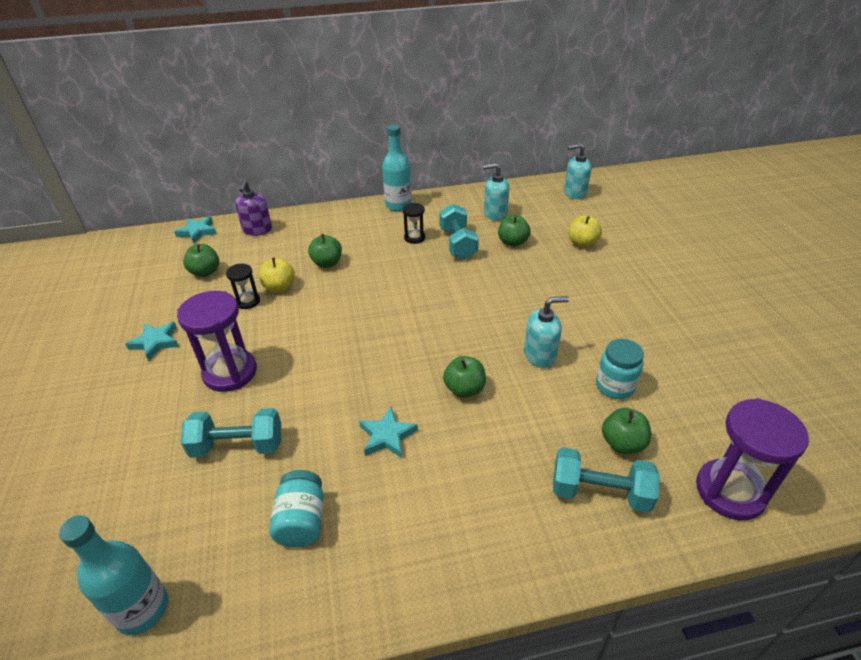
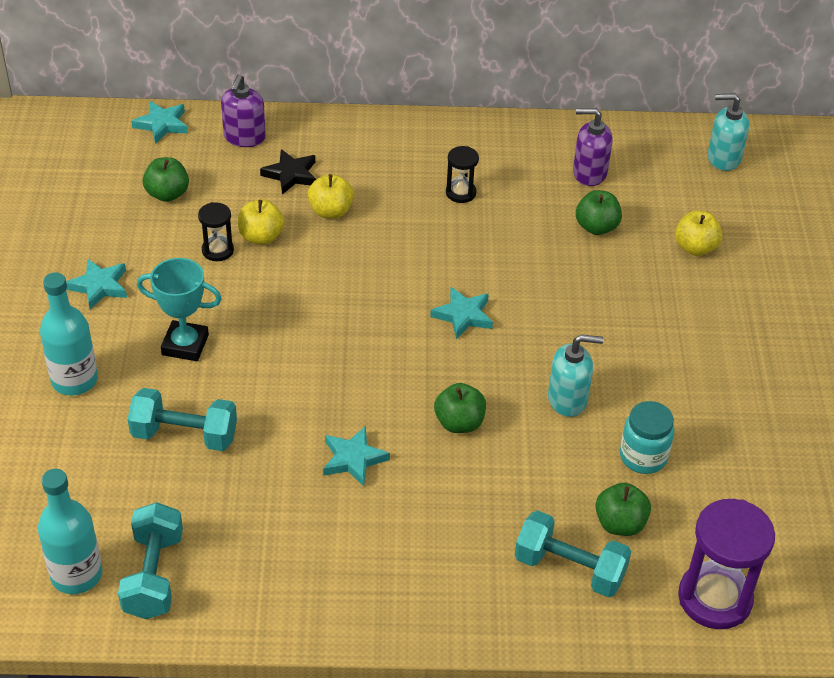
camera: 10 degrees right, 5 degrees up
(230, 372) = (185, 345): purple hourglass -> turquoise trophy
(294, 246) = (291, 175): none -> black star
(301, 521) = (242, 528): turquoise jar -> none
(327, 263) = (330, 211): green apple -> yellow apple
(398, 205) = (453, 131): turquoise bottle -> turquoise bottle (74, 380)
(441, 312) = (463, 315): none -> turquoise star
(458, 244) = (518, 215): turquoise dumbbell -> turquoise dumbbell (154, 575)
(495, 214) = (589, 173): turquoise soap dispenser -> purple soap dispenser

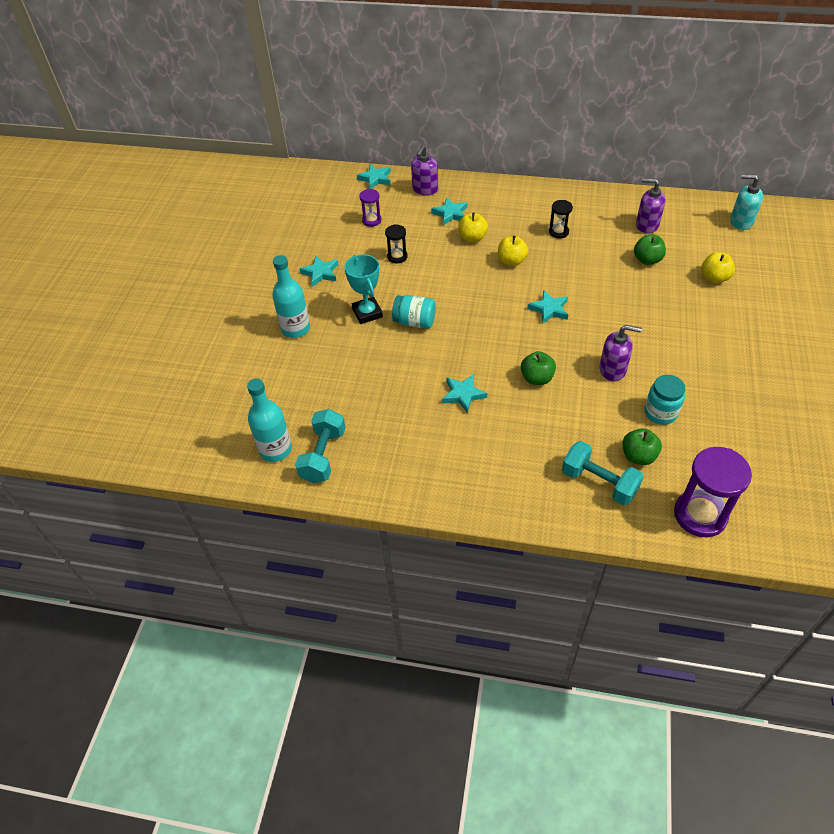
camera: 15 degrees right, 5 degrees up
(167, 194) = (371, 220): green apple -> purple hourglass
(184, 435) = (357, 369): turquoise dumbbell -> none
(185, 345) = (367, 313): turquoise trophy -> turquoise trophy turned 45 degrees clockwise
(261, 237) = (426, 250): yellow apple -> yellow apple (511, 261)
(262, 352) = (414, 322): none -> turquoise jar
(291, 175) = (450, 214): black star -> turquoise star
(568, 399) = (613, 370): turquoise soap dispenser -> purple soap dispenser

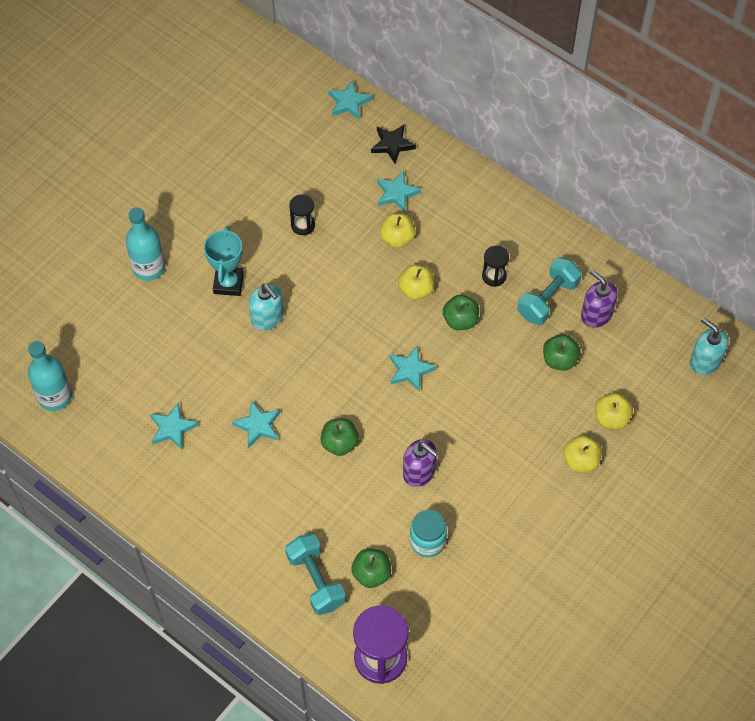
camera: 25 degrees right, 10 degrees up
(320, 273) = (213, 208): turquoise star -> turquoise star (172, 428)
(323, 455) = (93, 425): turquoise dumbbell -> turquoise dumbbell (548, 299)
(371, 220) = (307, 162): purple hourglass -> none
(414, 322) = (267, 317): turquoise jar -> turquoise soap dispenser
(425, 189) = (392, 145): purple soap dispenser -> black star
(558, 266) = (460, 320): none -> green apple
(719, 311) = (580, 461): none -> yellow apple

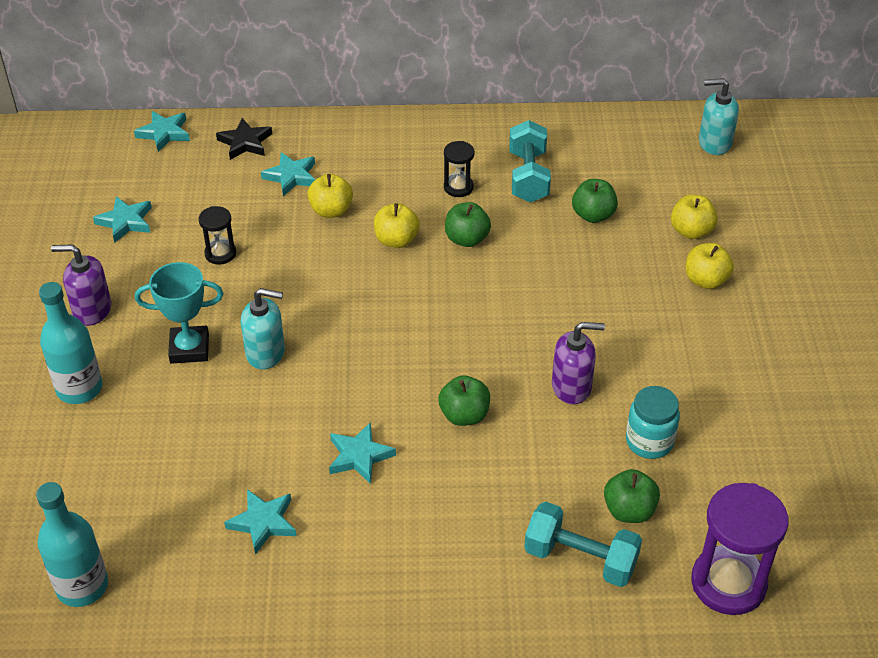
camera: 40 degrees left, 15 degrees down
(228, 283) = (189, 348): turquoise trophy -> turquoise trophy turned 60 degrees counterclockwise
(410, 370) = (465, 308): turquoise star -> turquoise star (125, 222)
(596, 314) = (583, 163): purple soap dispenser -> purple soap dispenser (92, 310)

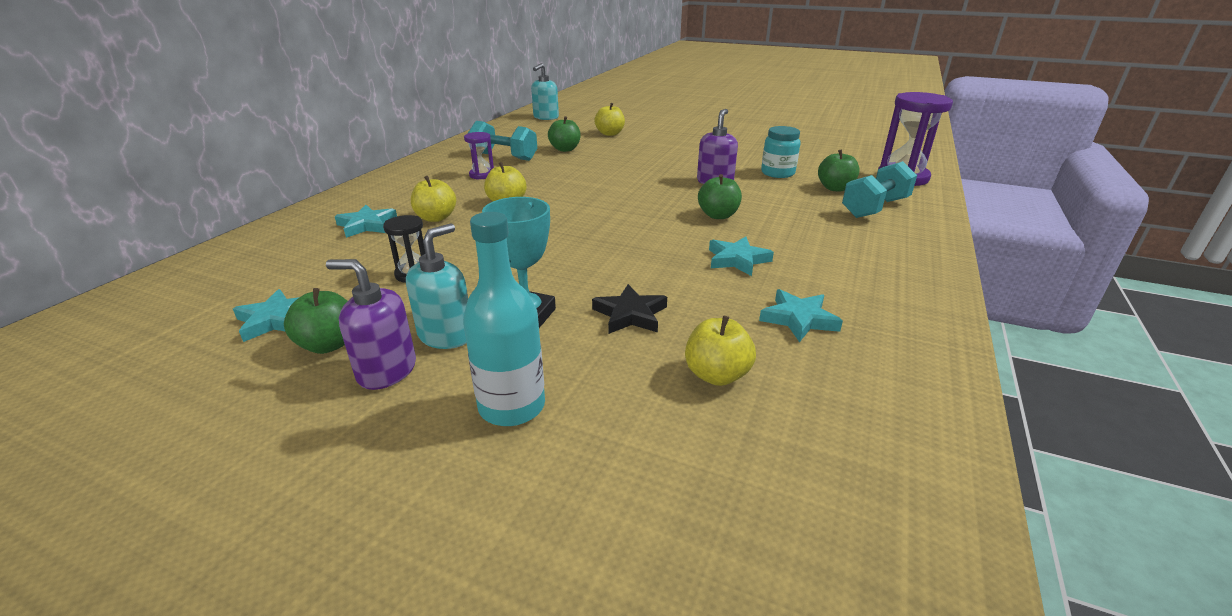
camera: 65 degrees left, 15 degrees down
(82, 586) = (865, 470): turquoise bottle -> none
(92, 310) = (386, 371): purple soap dispenser -> purple soap dispenser turned 75 degrees clockwise
(164, 133) = (186, 271): turquoise star -> none
(245, 142) = (284, 235): black star -> black star (630, 314)
(266, 353) = (576, 277): turquoise soap dispenser -> turquoise soap dispenser (446, 335)
(458, 187) = (482, 175): black hourglass -> purple hourglass
(467, 239) = (538, 182): green apple -> green apple (329, 345)
(705, 280) = (654, 138): yellow apple -> yellow apple (716, 375)

